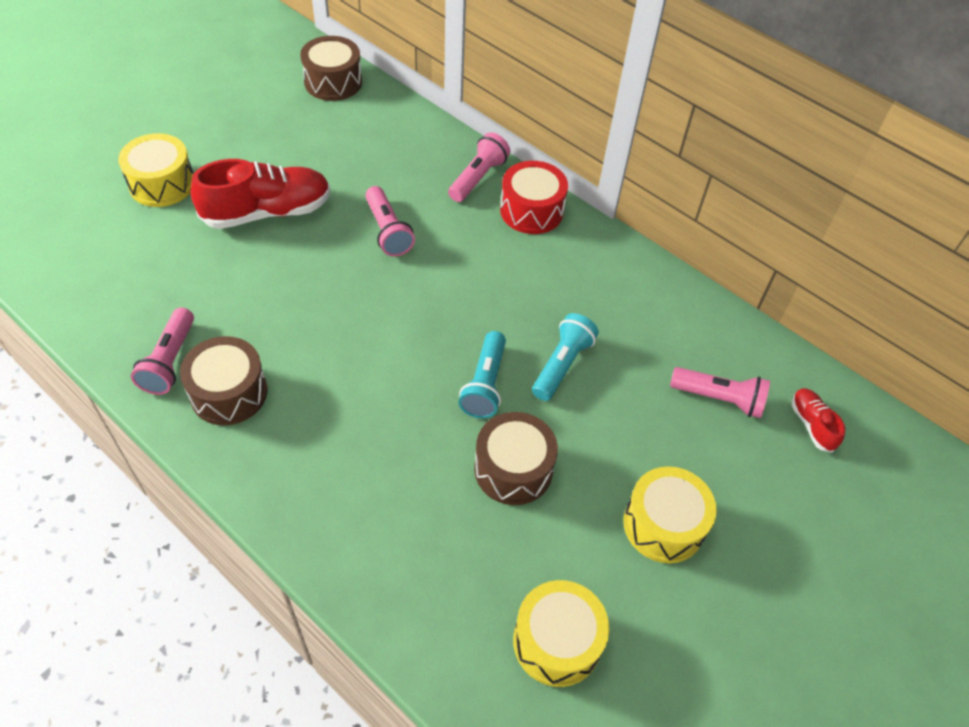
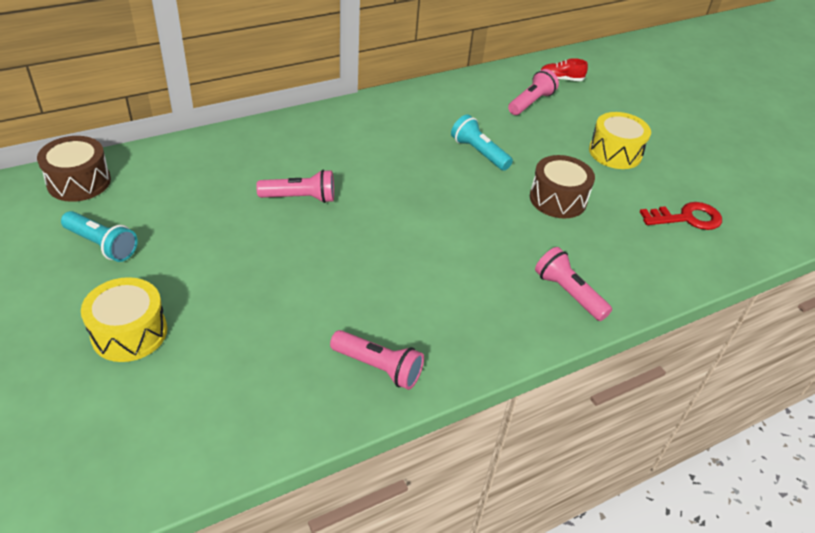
camera: 70 degrees left, 10 degrees down
(229, 392) = (432, 333): brown drum -> none
(267, 212) = (227, 264): red shoe -> none
(478, 177) = (272, 136): pink flashlight -> pink flashlight (568, 293)
(485, 384) = (481, 191): turquoise flashlight -> turquoise flashlight (102, 245)
(531, 210) = (326, 122): red drum -> none
(557, 641) = (687, 218): yellow drum -> red key

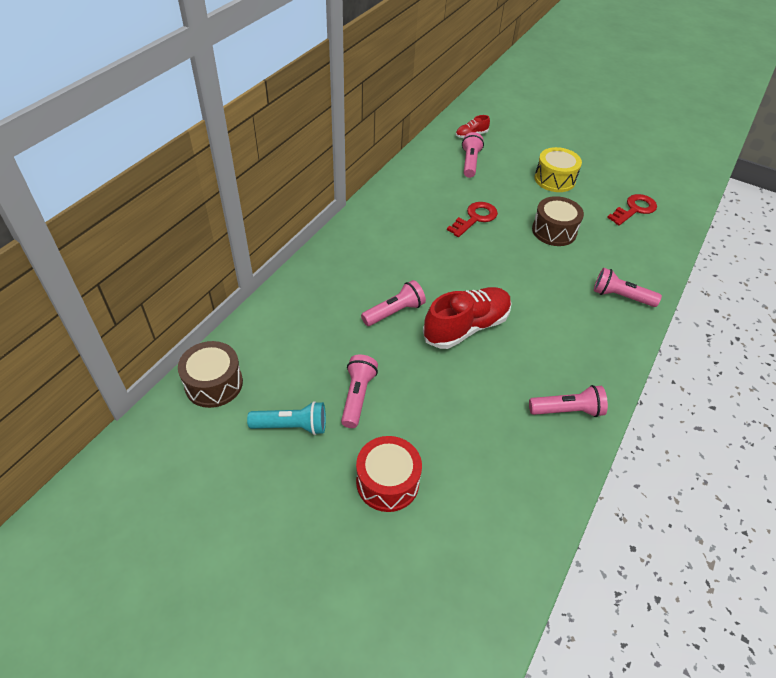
camera: 30 degrees left, 5 degrees up
(129, 333) = (387, 482): yellow drum -> red drum
(185, 250) = (357, 396): none -> pink flashlight
(357, 242) = (466, 327): none -> red shoe
(479, 153) = (475, 218): turquoise flashlight -> red key

